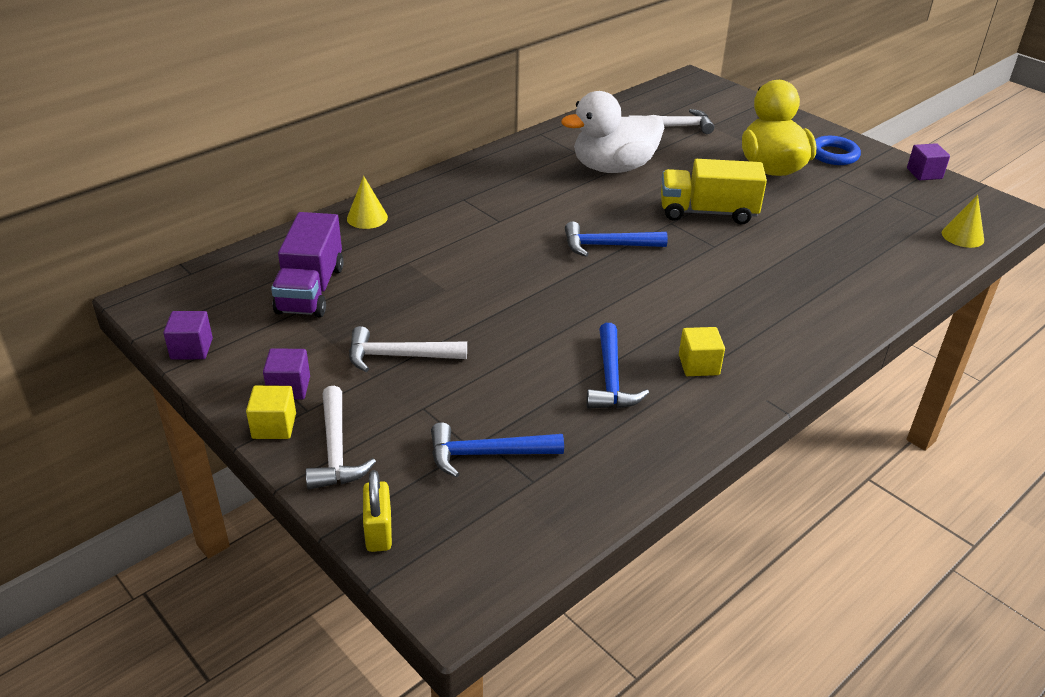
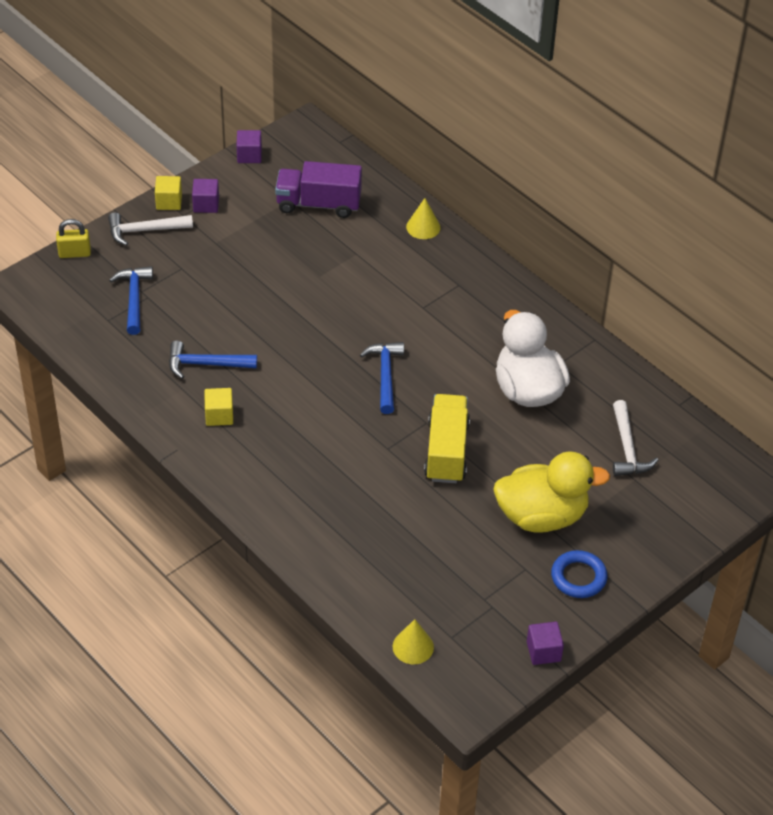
camera: 90 degrees right, 10 degrees up
(399, 356) = (237, 254): white hammer -> none

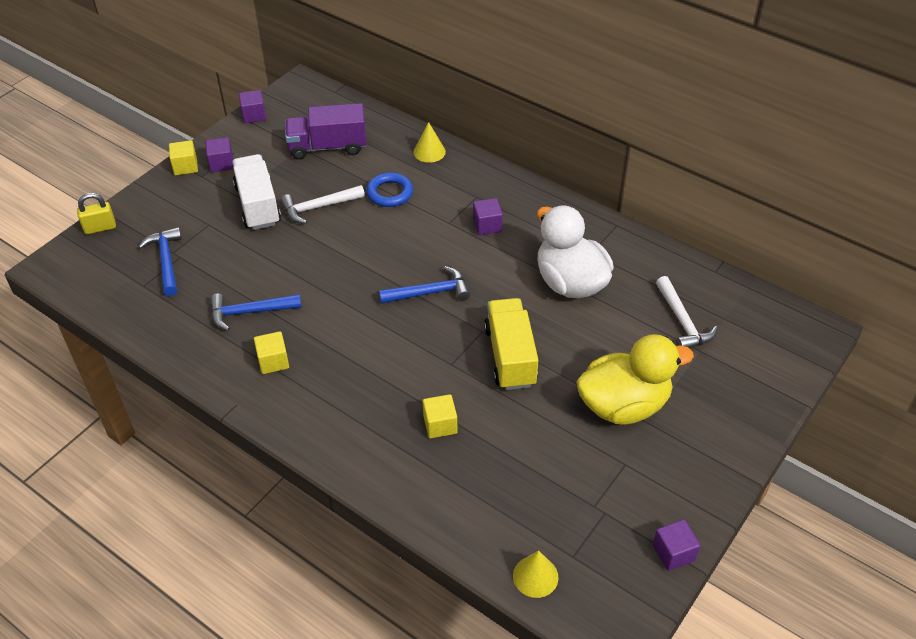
camera: 10 degrees left, 0 degrees up
(145, 230) = (166, 196): white hammer -> white hammer (319, 207)
(234, 256) = (258, 205): none -> white truck
(362, 502) = (440, 425): none -> yellow cube
(385, 375) = (430, 292): blue hammer -> blue hammer turned 90 degrees clockwise
(461, 317) = (487, 225): none -> purple cube
(578, 577) = (681, 463): blue ring -> blue ring (390, 193)

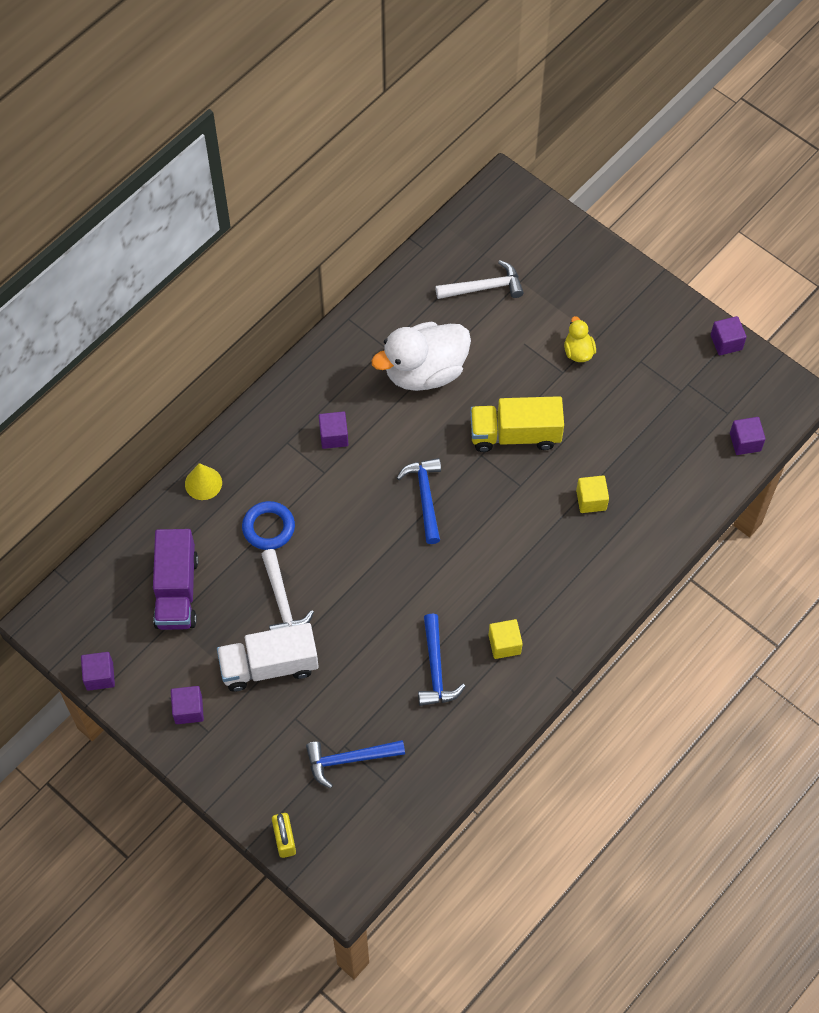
camera: 85 degrees left, 15 degrees up
(185, 167) = (187, 751): yellow cube -> none
(535, 576) = (745, 442): yellow cone -> purple cube
(623, 405) = (578, 351): yellow duck -> yellow duck, size x0.46

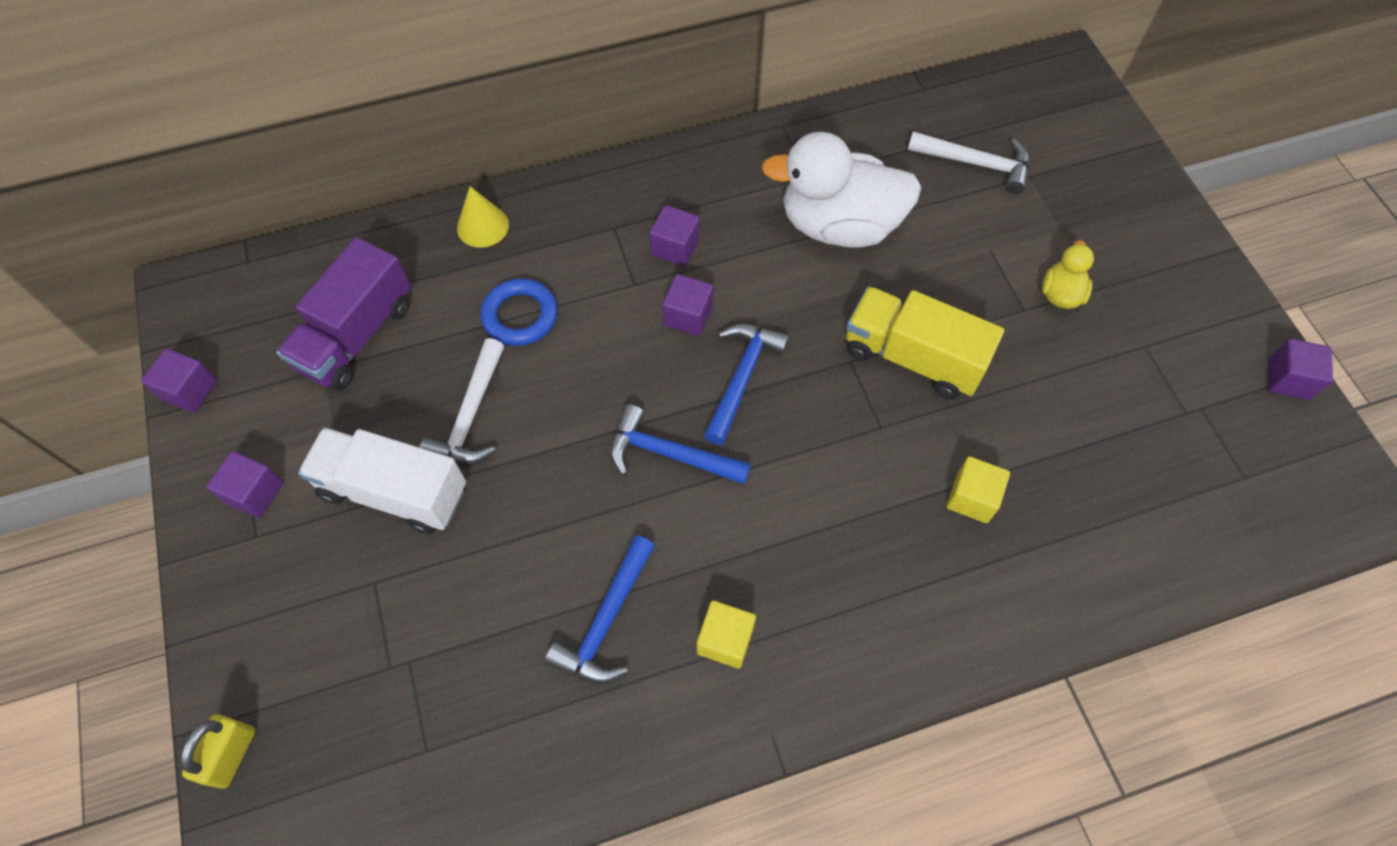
camera: 30 degrees right, 0 degrees up
(349, 759) = (401, 686): blue hammer -> blue hammer (670, 454)
(745, 442) = (1254, 532): purple cube -> purple cube (688, 316)

